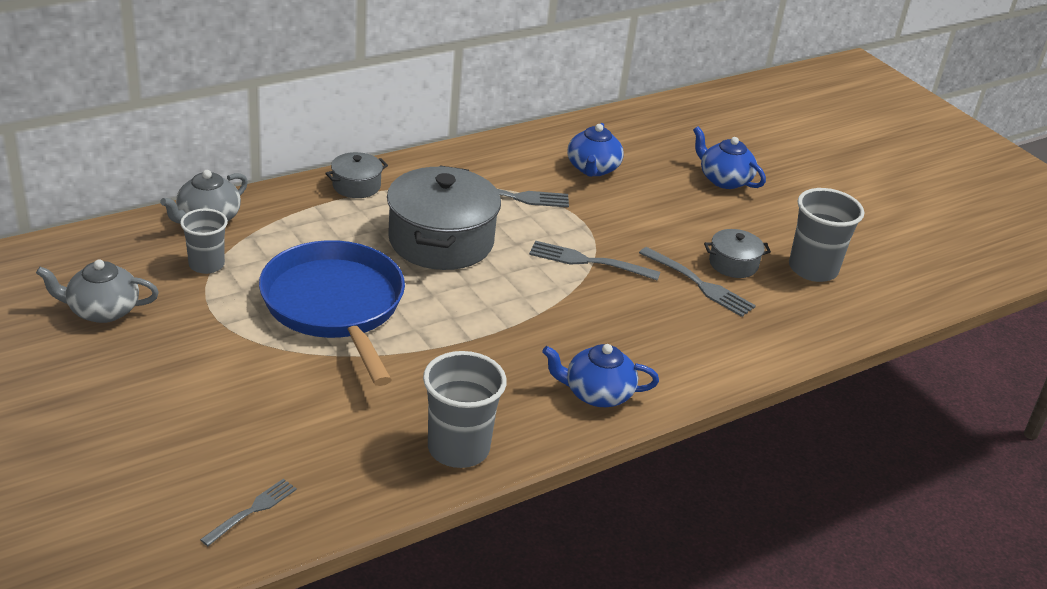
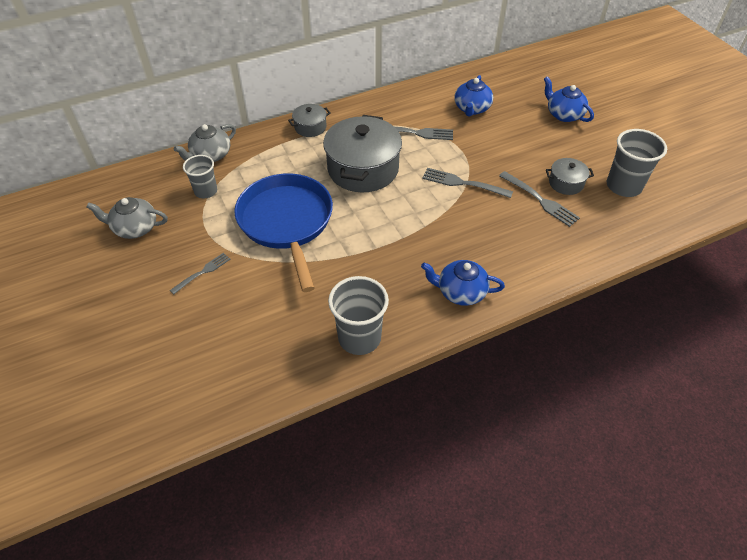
camera: 10 degrees right, 15 degrees up
(252, 511) = (214, 388): grey fork -> grey fork (202, 272)

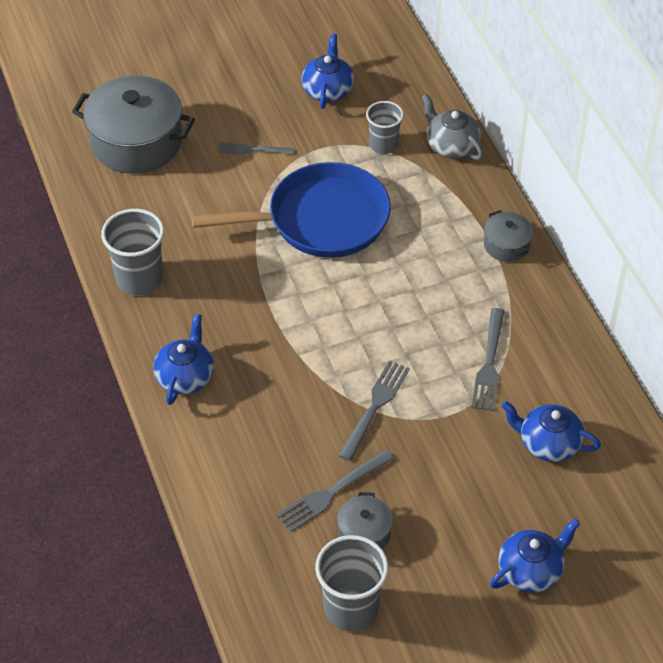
camera: 95 degrees right, 0 degrees up
(135, 228) = (328, 90): grey teapot -> blue teapot
(202, 272) = (253, 150): grey fork -> grey fork turned 135 degrees clockwise
(363, 169) = (413, 298): grey pot -> grey pot (136, 142)

